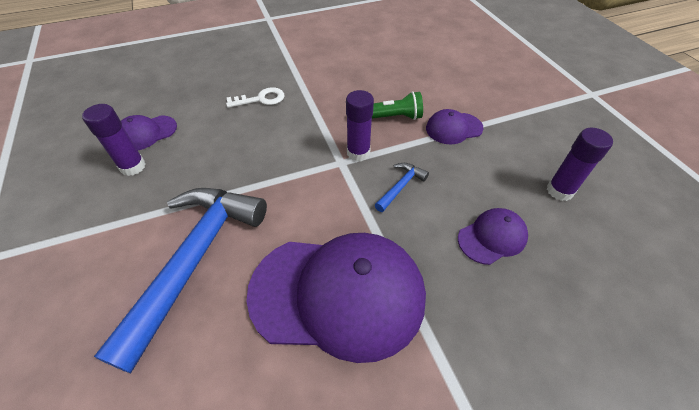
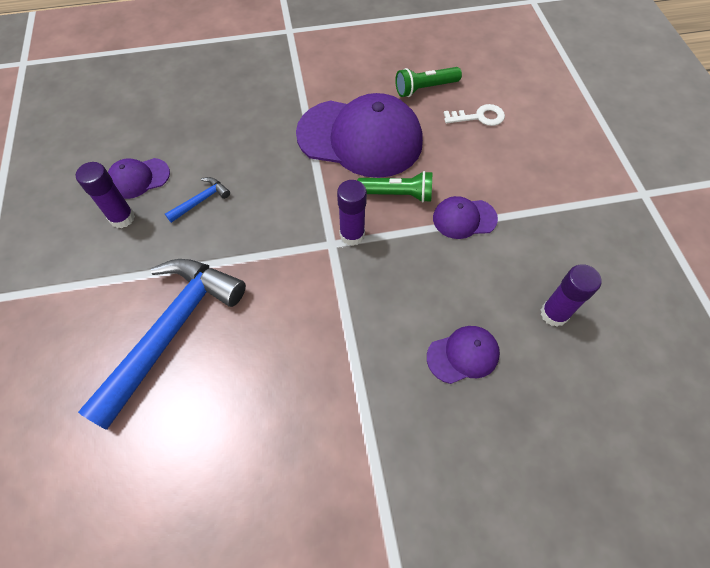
camera: 10 degrees right, 10 degrees up
(261, 99) = (262, 150): white key -> white key (479, 117)
(338, 294) = (297, 388): purple cap -> purple cap (360, 138)
(390, 44) = (425, 88): none -> green flashlight
(400, 187) = (386, 283): blue hammer -> blue hammer (201, 201)

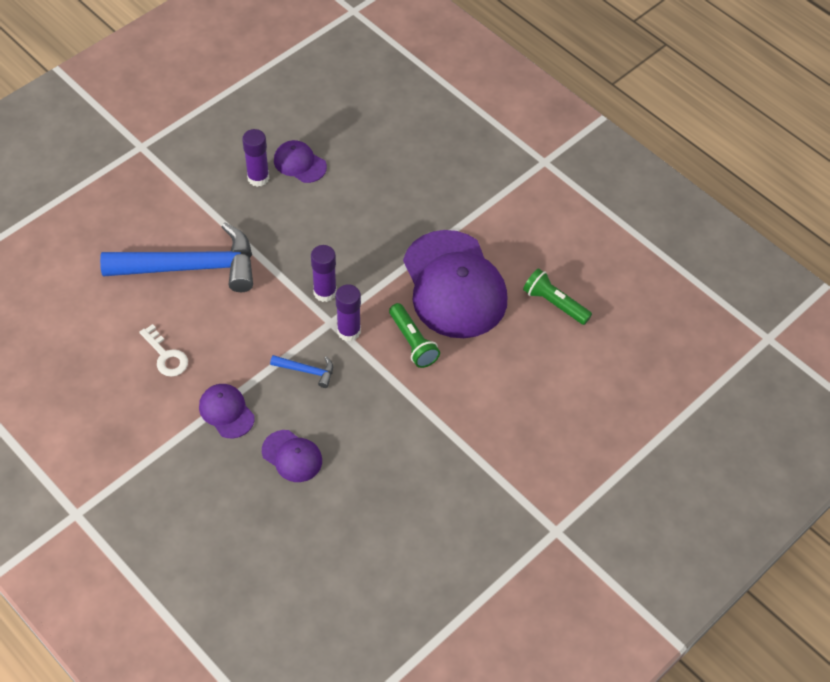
camera: 55 degrees right, 5 degrees down
(201, 201) = (308, 215): blue hammer -> blue hammer (306, 371)
(464, 218) = (422, 401): purple cap -> purple cap (226, 412)
(479, 117) = (551, 362): white key -> white key (166, 356)
(554, 314) = (371, 504): purple glue stick -> purple glue stick (325, 292)

